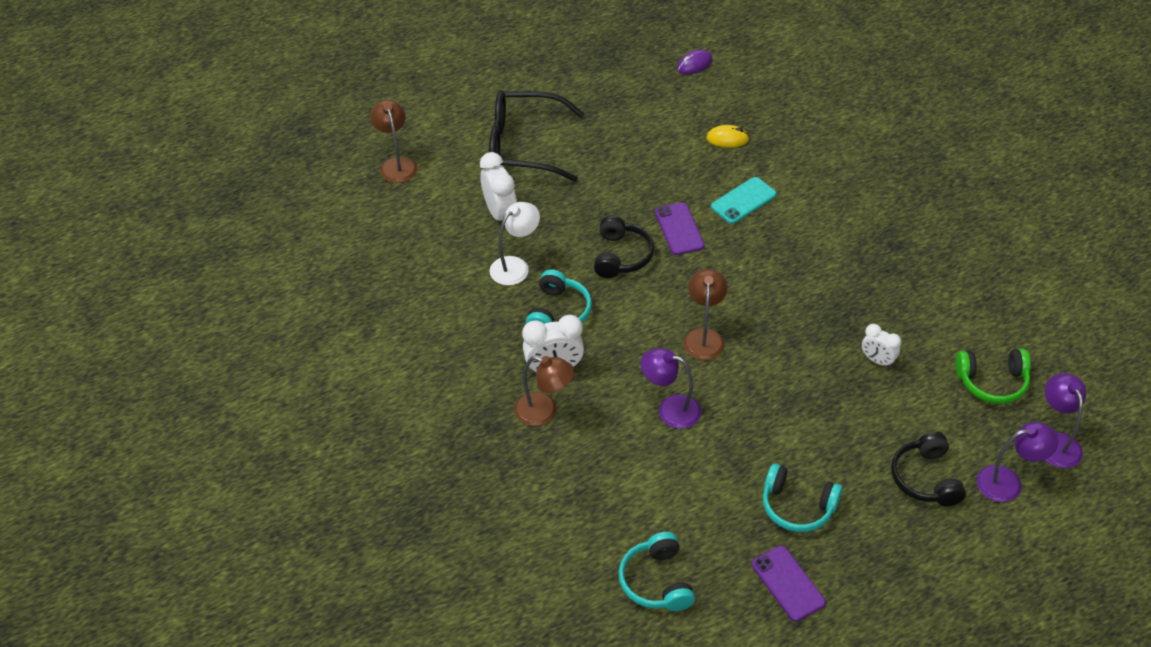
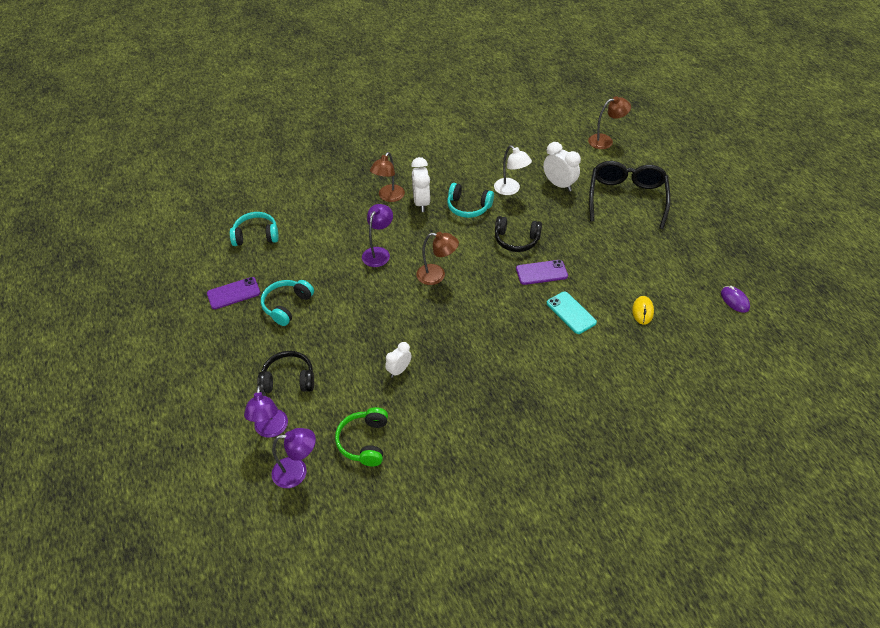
camera: 95 degrees right, 0 degrees up
(500, 214) = (559, 185): white clock -> white clock turned 120 degrees counterclockwise

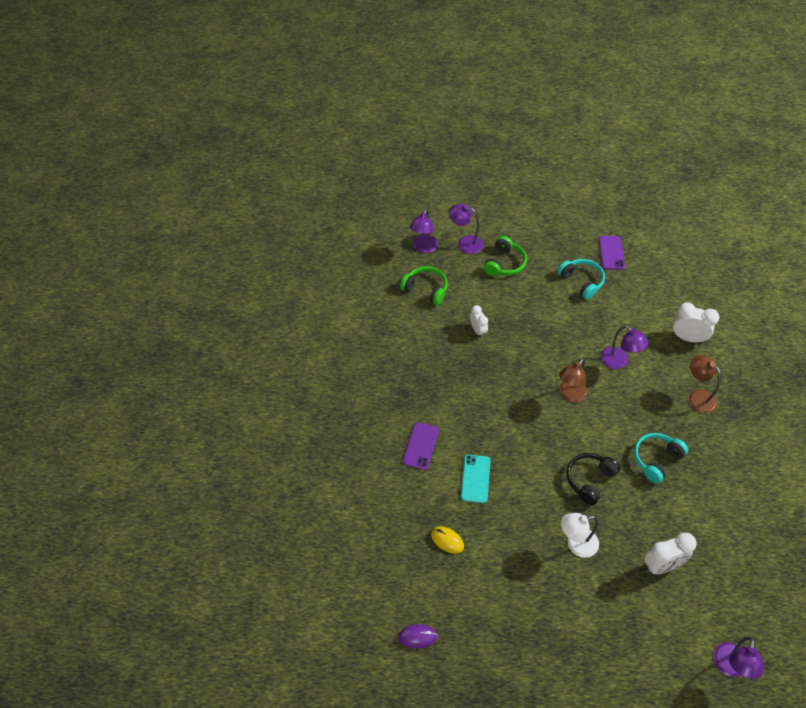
camera: 115 degrees right, 5 degrees up
(256, 235) = (678, 283): turquoise headphones -> none
(288, 379) = (504, 263): black headphones -> green headphones
(421, 203) = (678, 421): white clock -> white clock (687, 338)
(510, 190) = (670, 512): white lamp -> white lamp (576, 544)
(541, 272) = (536, 480): purple phone -> purple phone (421, 446)
(571, 313) = (475, 479): turquoise phone -> turquoise phone turned 75 degrees counterclockwise
(605, 141) = (730, 667): brown lamp -> purple lamp
(626, 199) = (611, 625): black glasses -> none

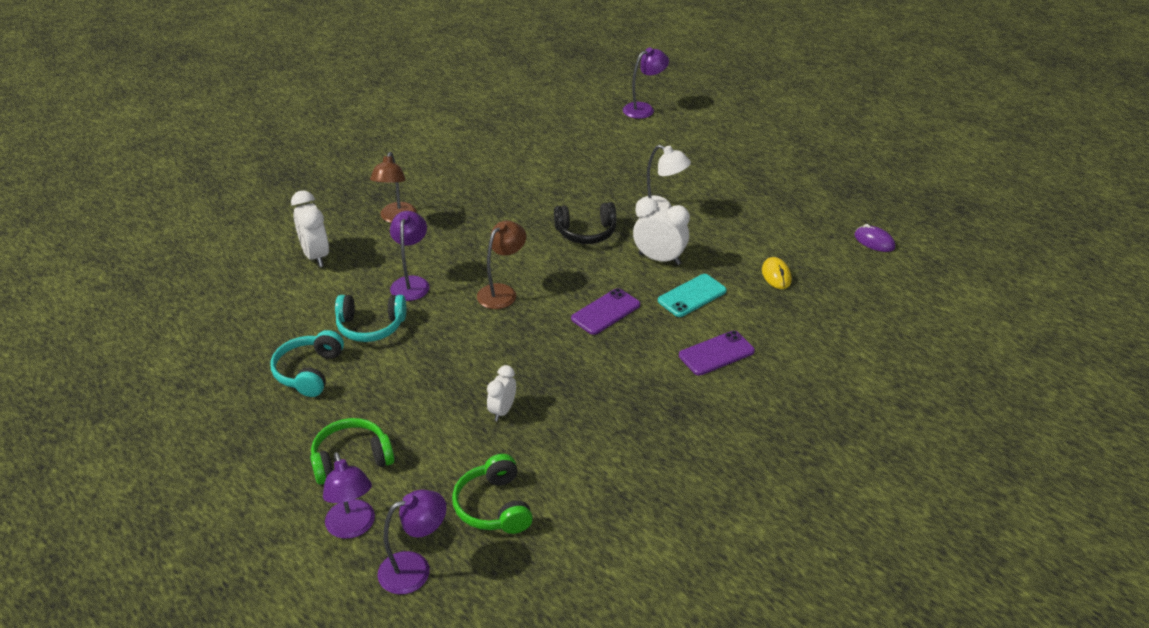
camera: 135 degrees left, 15 degrees down
(570, 395) = (502, 292): brown lamp -> brown lamp turned 45 degrees counterclockwise
(611, 253) = (223, 374): purple phone -> purple phone (605, 312)
(656, 459) = (507, 209): turquoise headphones -> turquoise headphones (371, 326)
(662, 565) = (610, 164): white clock -> white clock (659, 259)

